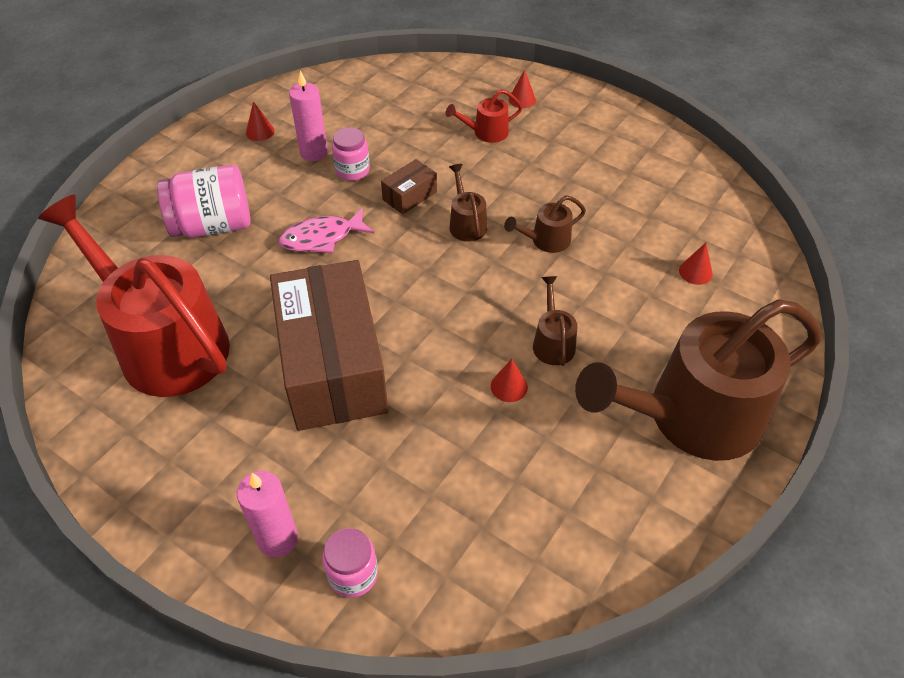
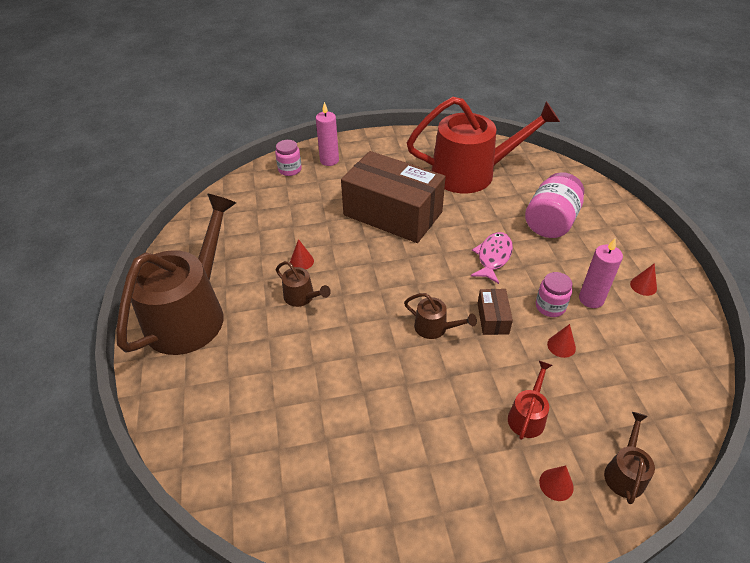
camera: 135 degrees right, 5 degrees down
(546, 240) = (374, 356): brown watering can -> brown watering can (625, 473)
(695, 272) = (252, 413): red cone -> red cone (561, 346)

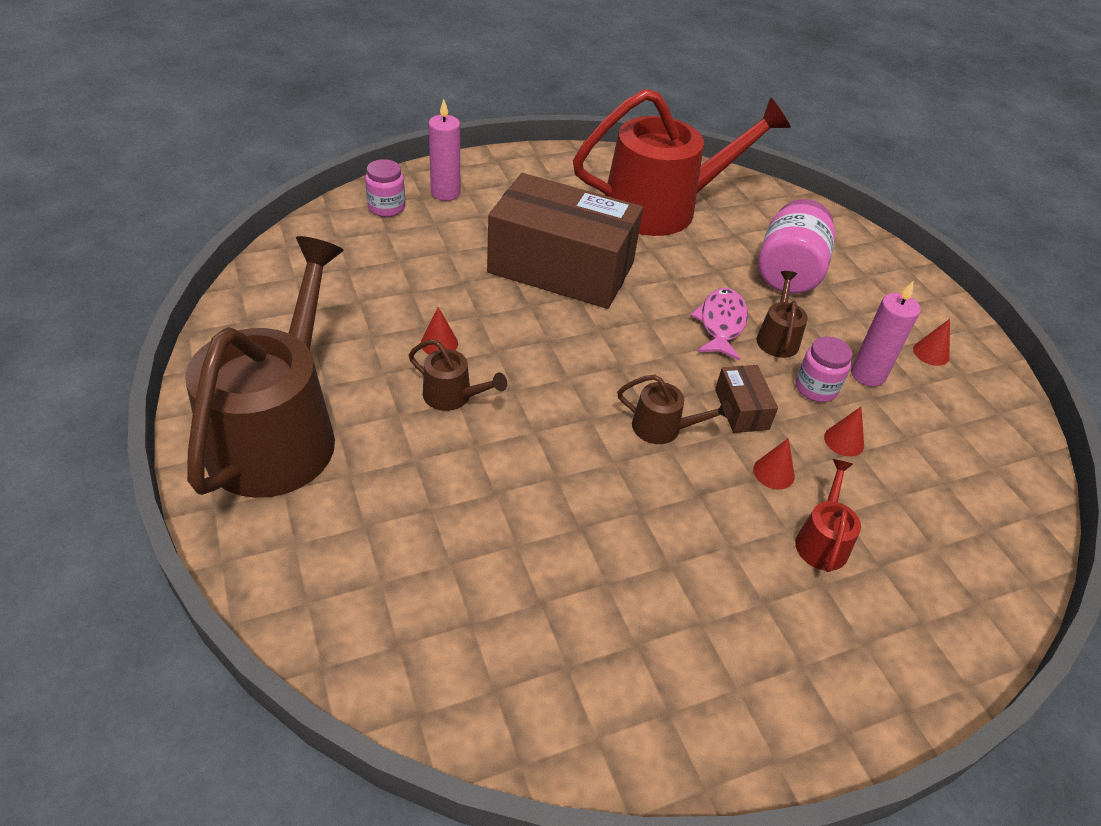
camera: 15 degrees left, 0 degrees up
(556, 484) = (883, 630): red cone -> red cone (773, 473)
(625, 473) = (968, 604): brown watering can -> brown watering can (777, 338)

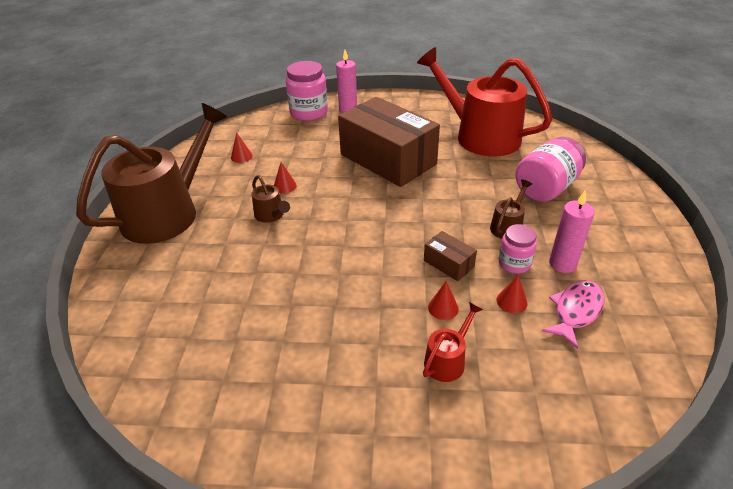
camera: 30 degrees right, 5 degrees down
(386, 208) = (309, 113): pink jar -> pink jar, size x1.71
(661, 207) = (480, 136): red watering can -> red watering can turned 150 degrees counterclockwise
(663, 428) = (385, 262): brown watering can -> none
(721, 324) = (472, 210): pink fish -> pink fish (576, 311)
(741, 409) = (448, 263): brown box -> brown box turned 60 degrees counterclockwise
(931, 353) = (627, 261): red cone -> red cone (241, 156)

